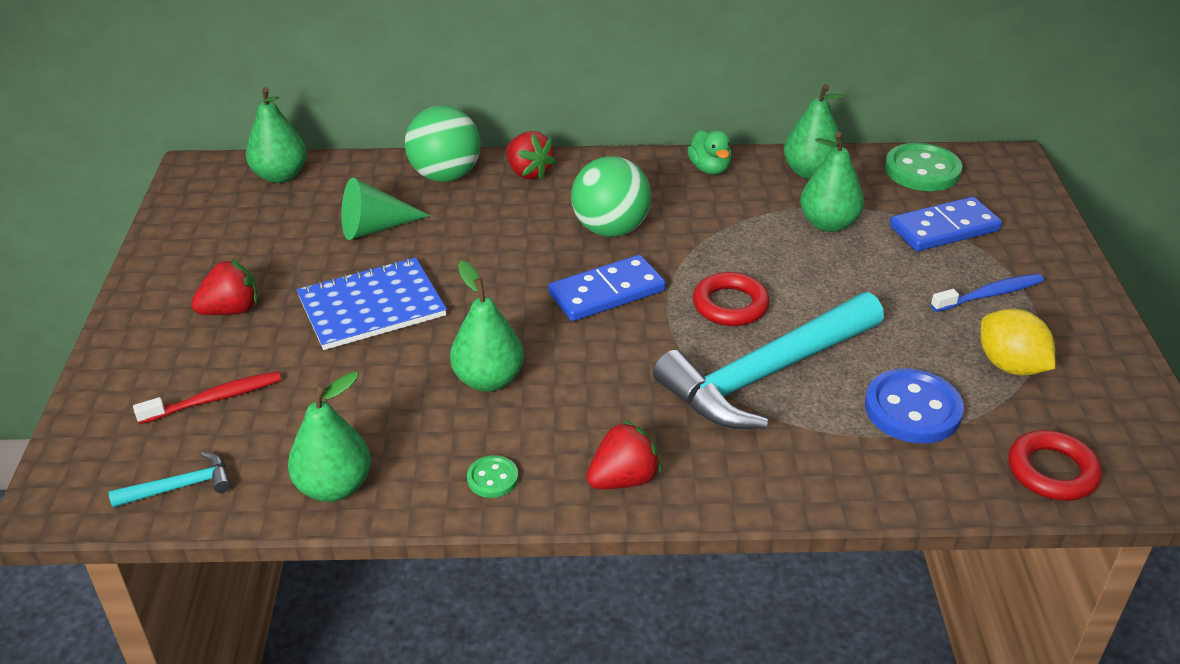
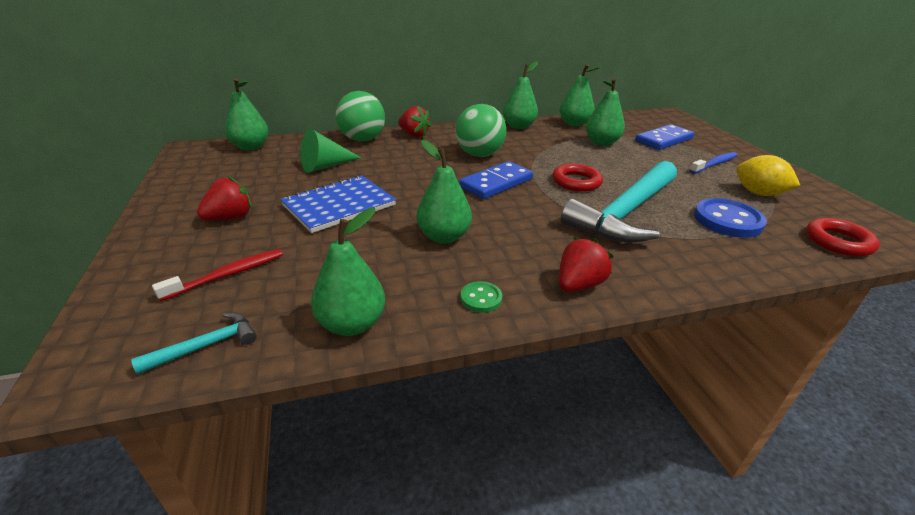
camera: 15 degrees left, 5 degrees down
(709, 169) = (518, 126): green duck -> green pear
(922, 170) = (631, 119): green button -> none

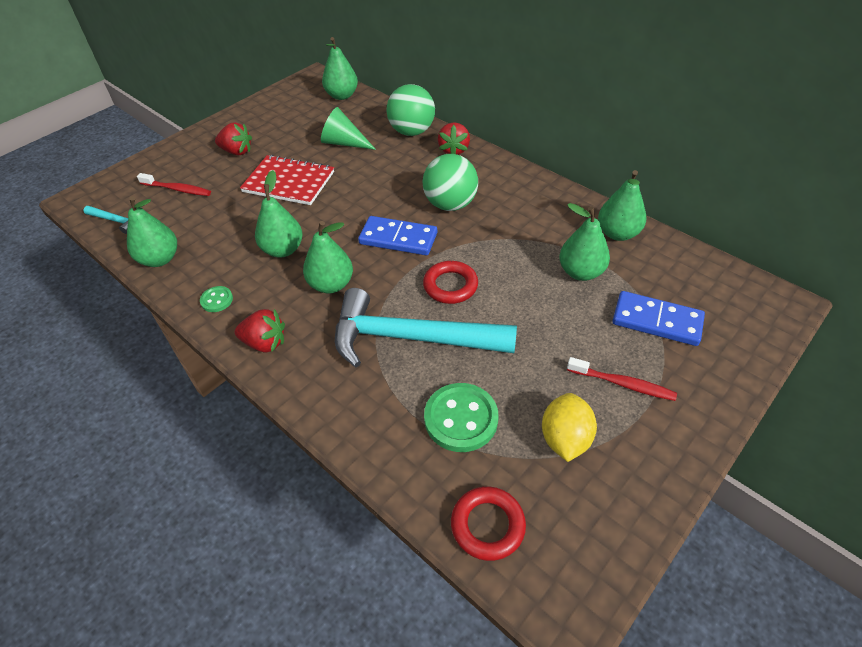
camera: 60 degrees right, 15 degrees up
(339, 205) = (289, 182): blue notebook -> red notebook
(518, 126) = (556, 198): green pear -> green pear (331, 284)
(714, 164) = (623, 384): blue toothbrush -> red toothbrush
(727, 220) = (461, 419): blue button -> green button

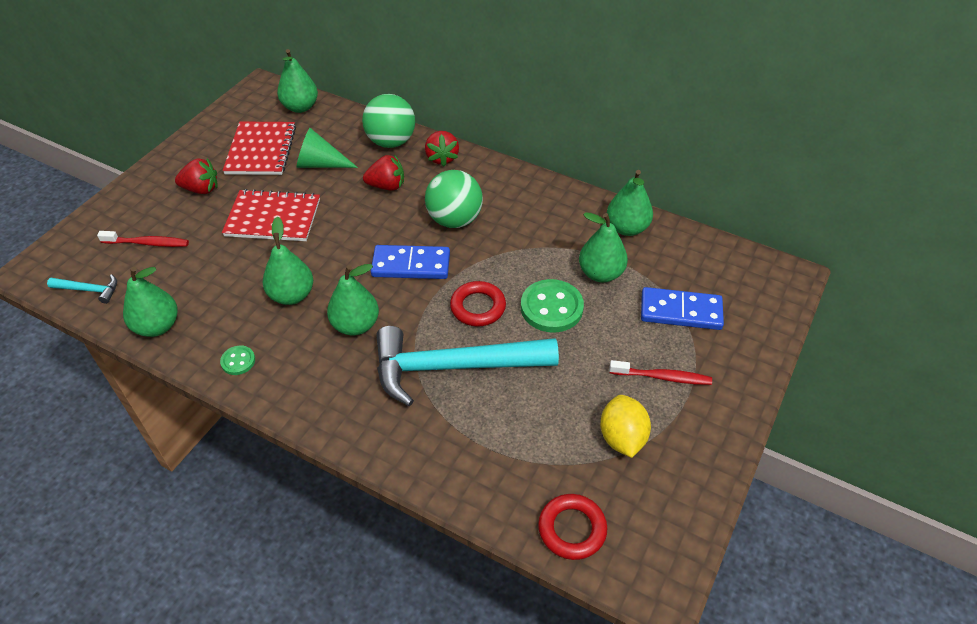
camera: 15 degrees left, 0 degrees up
(265, 343) = (305, 397): red strawberry -> red strawberry (387, 186)
(297, 126) = (261, 150): none -> red notebook
(461, 419) = (522, 437): green button -> green button (551, 308)

